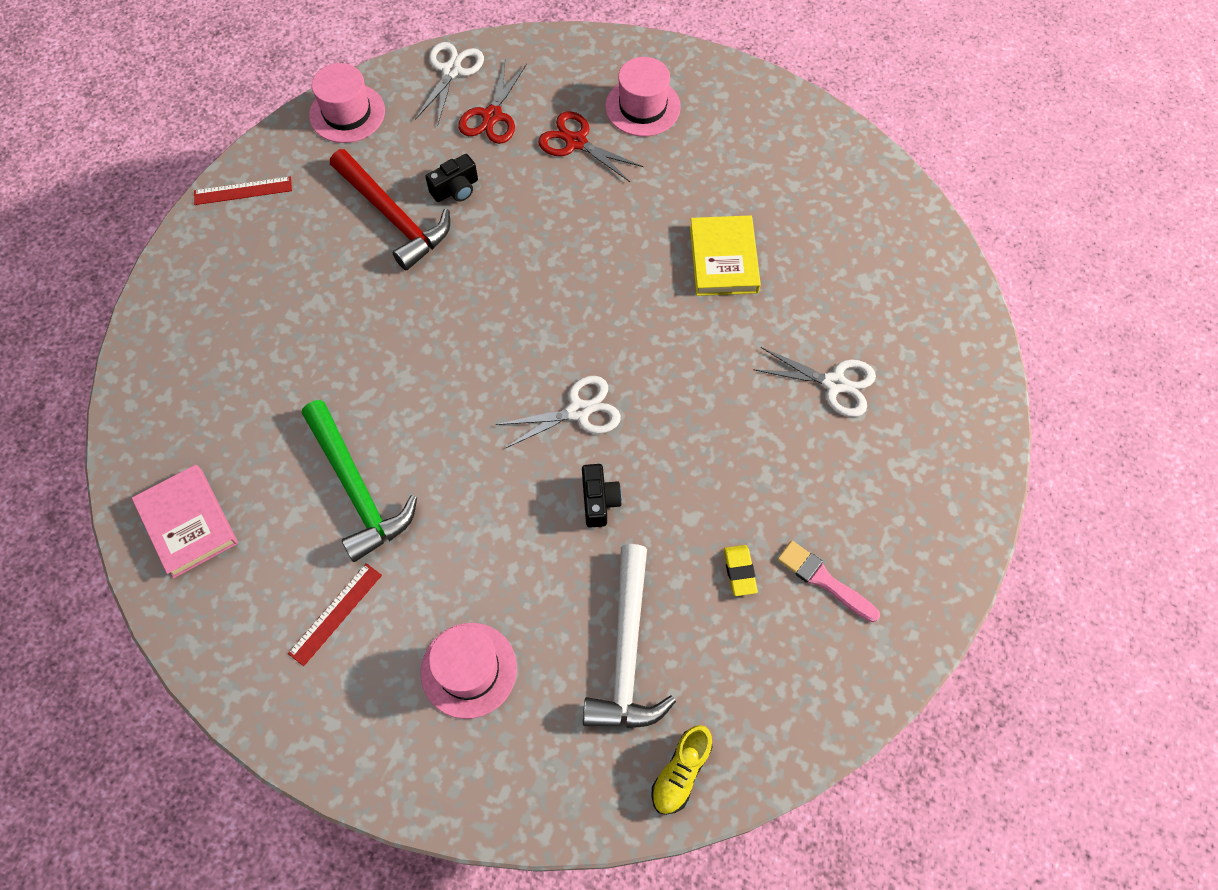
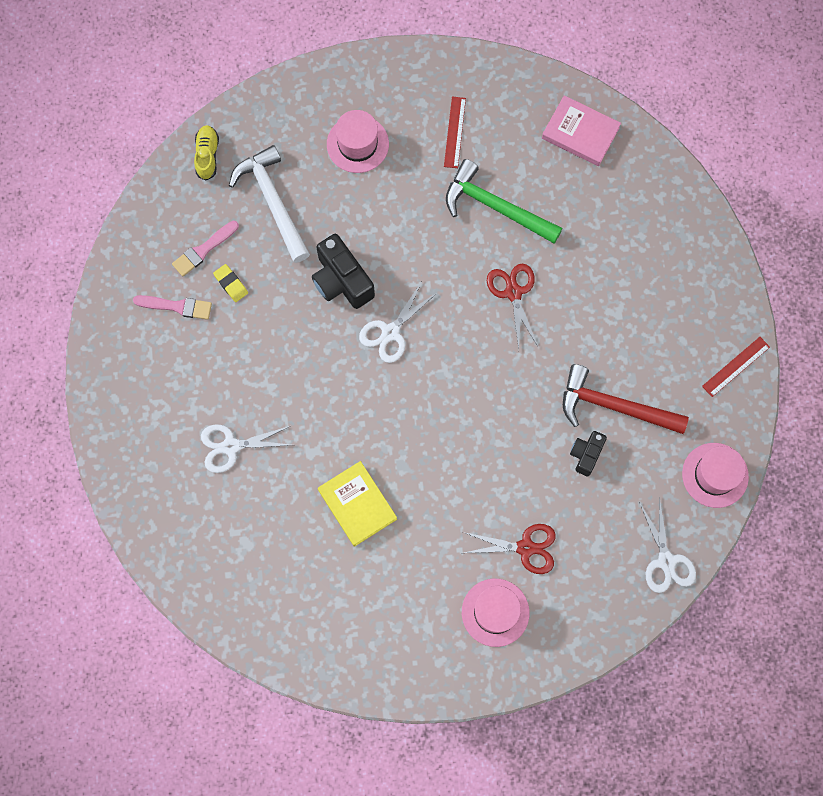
camera: 150 degrees right, 10 degrees up
(492, 116) = (605, 536): red scissors -> red scissors (513, 292)
(599, 501) = (341, 281): black camera -> black camera, size x1.71
(752, 636) = (204, 250): none -> pink brush

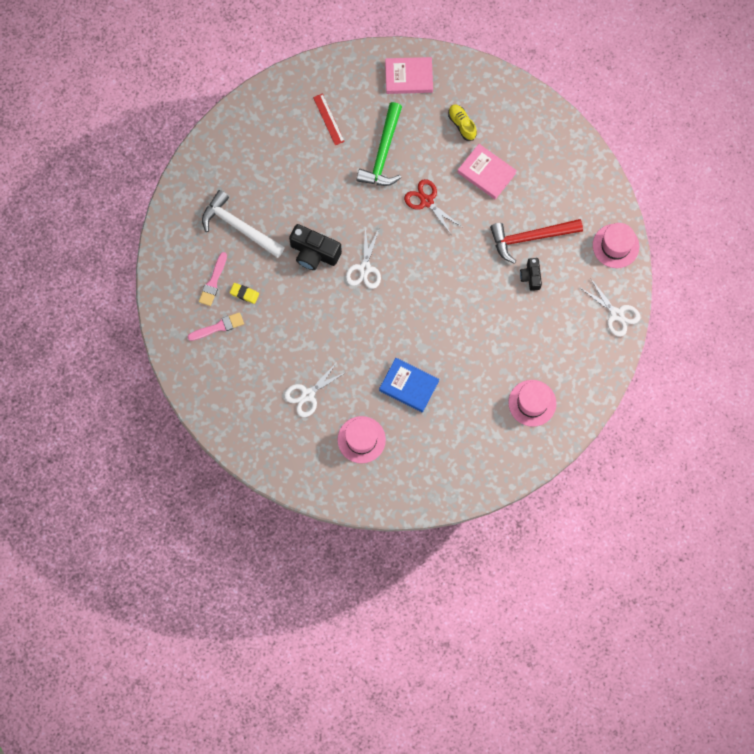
camera: 30 degrees left, 0 degrees up
(207, 155) = (177, 220): yellow shoe -> yellow shoe (462, 124)
(357, 144) = (271, 160): pink hat -> pink hat (361, 439)
(357, 504) = (408, 386): yellow book -> blue book
(495, 207) = (383, 153): green hammer -> green hammer turned 75 degrees counterclockwise
(525, 548) = (527, 354): red scissors -> none
(606, 298) = (486, 173): none -> pink book
(736, 366) = (590, 172): red ruler -> none

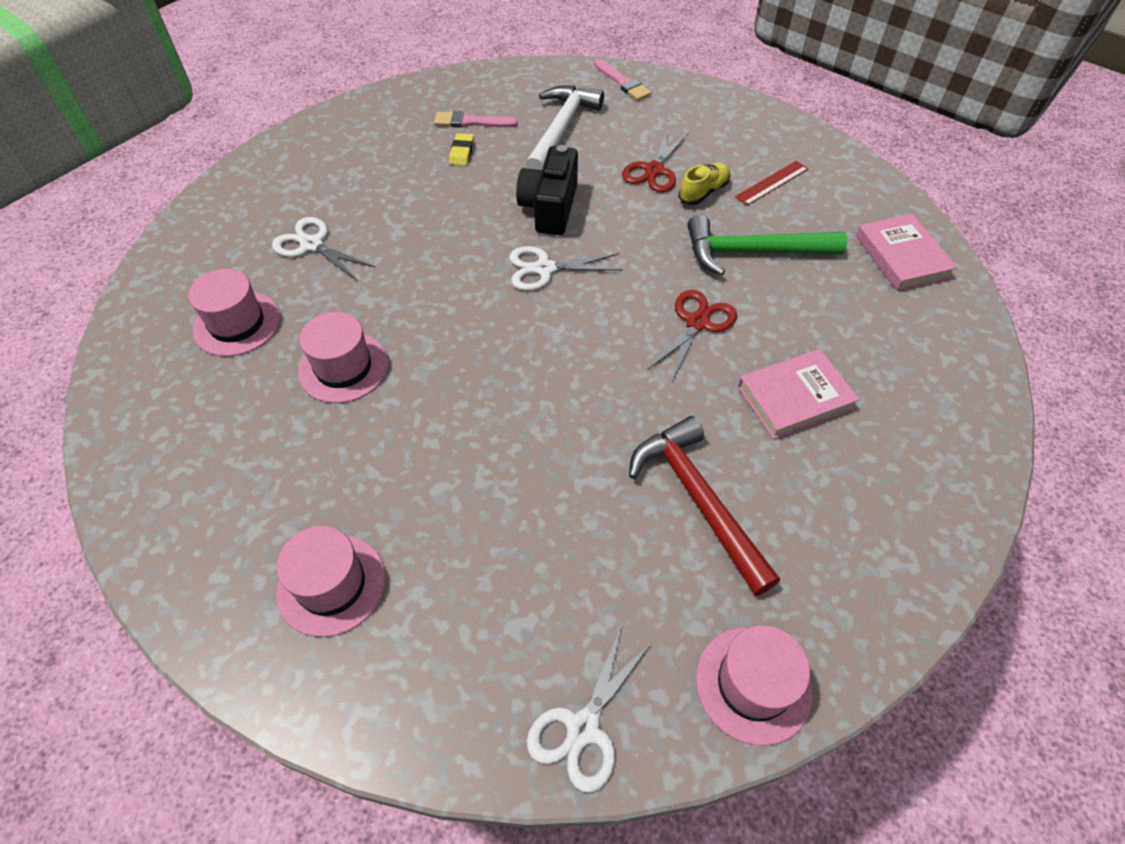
camera: 75 degrees right, 20 degrees down
(218, 327) = (405, 138): pink brush -> pink brush (622, 82)
(297, 183) = (654, 170): none -> red scissors
(408, 386) = (343, 367): blue book -> pink hat
(462, 124) = (865, 342): yellow shoe -> yellow shoe (703, 192)
(486, 173) = (794, 397): pink book -> pink book turned 45 degrees clockwise
(530, 277) = (614, 519): black camera -> none

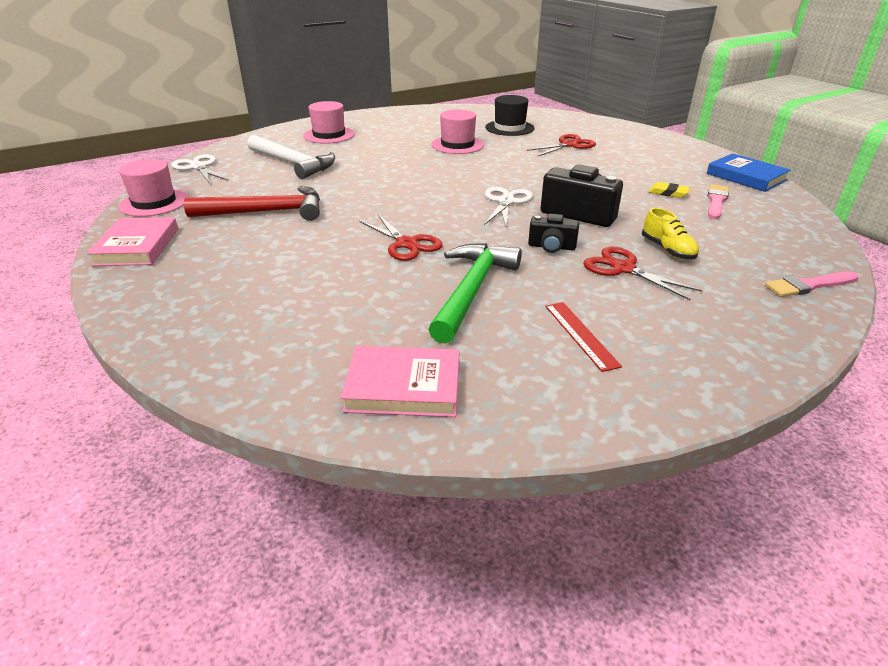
camera: 110 degrees right, 20 degrees down
(237, 323) = (509, 128): pink hat -> black hat
(312, 245) = (569, 145): white scissors -> red scissors
(391, 103) = (746, 177): none -> blue book
(561, 129) = (703, 236): white hammer -> white hammer (293, 163)
(638, 217) = (551, 247): none -> black camera
(703, 192) = (578, 287): yellow shoe -> yellow shoe (667, 250)
(794, 397) = (298, 263): pink book -> pink book (137, 246)

